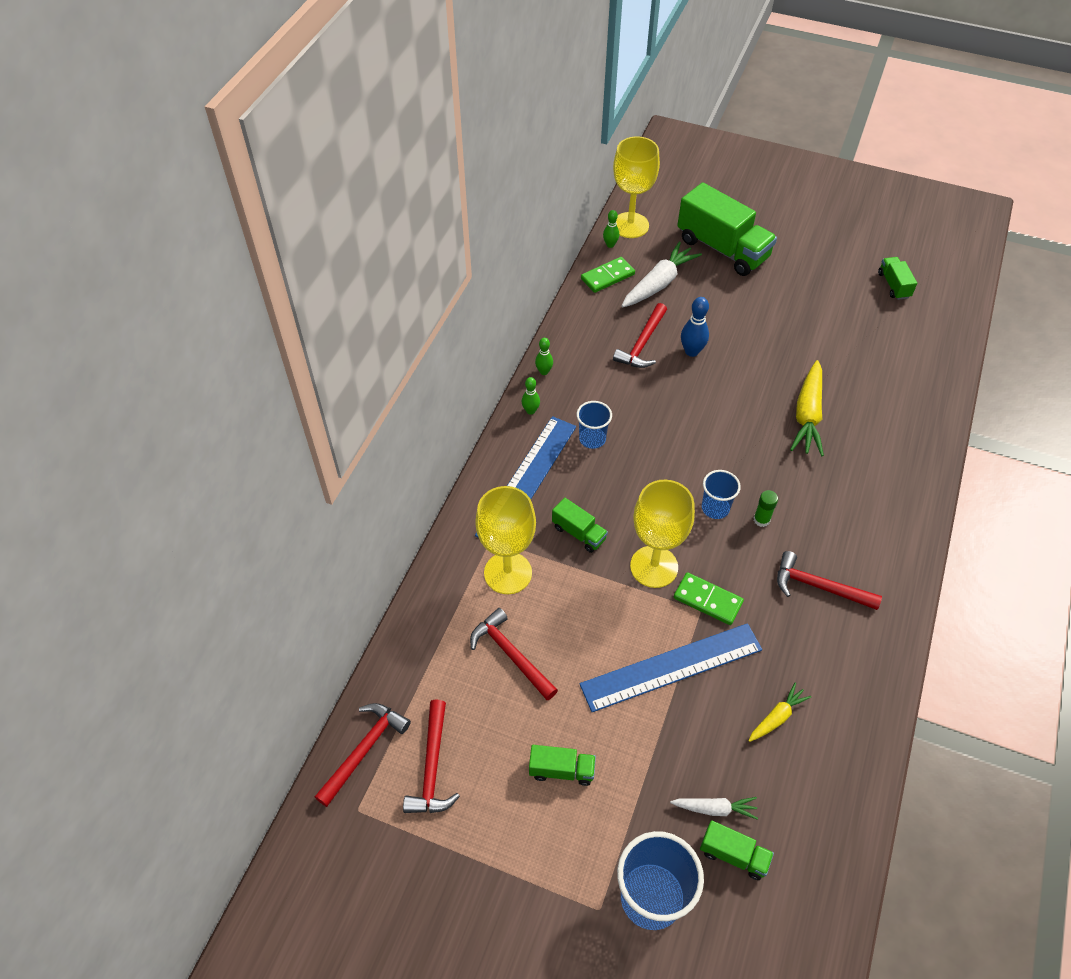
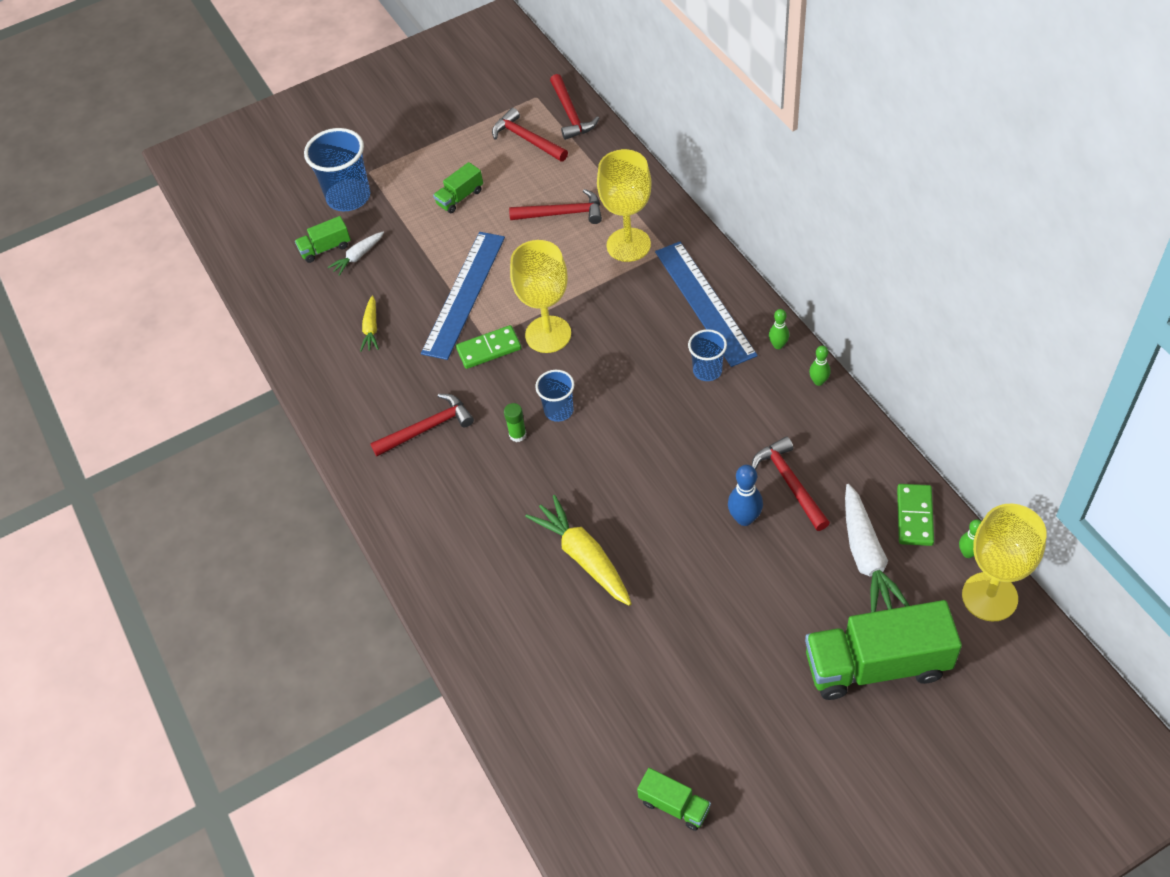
camera: 135 degrees right, 0 degrees up
(579, 533) = (622, 306): green truck -> none

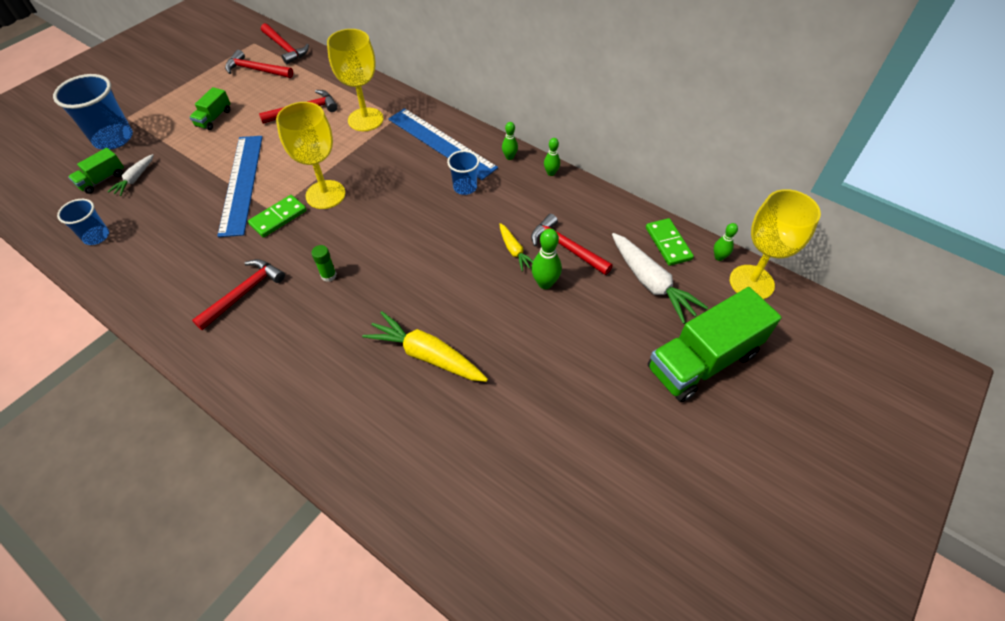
camera: 30 degrees left, 0 degrees up
(371, 328) = (164, 229): yellow carrot -> yellow carrot (514, 251)
(558, 410) = (357, 247): blue cup -> blue cup (96, 236)
(674, 805) = (604, 546): green truck -> none
(744, 518) = (545, 283): blue bowling pin -> green bowling pin

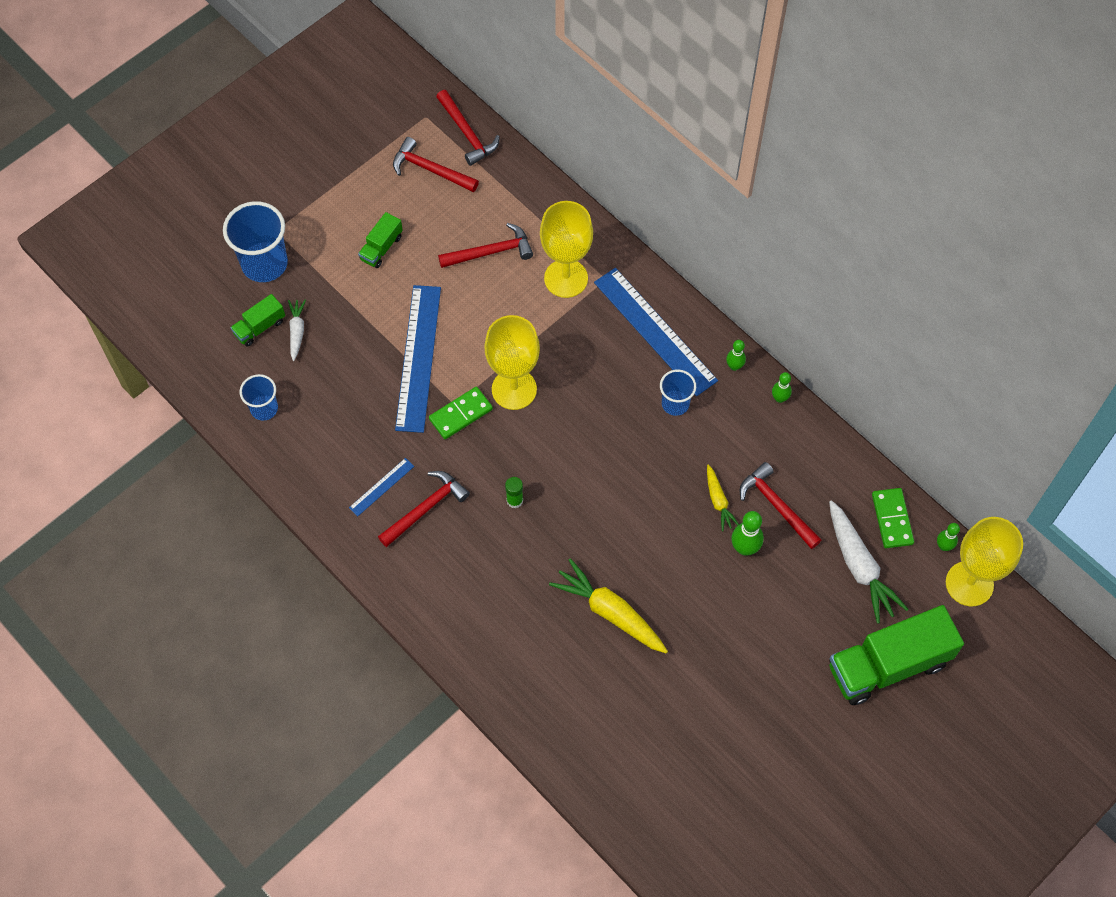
camera: 10 degrees right, 10 degrees up
(135, 179) = (297, 331): white carrot -> white carrot turned 150 degrees clockwise
(202, 282) = (381, 487): none -> blue ruler

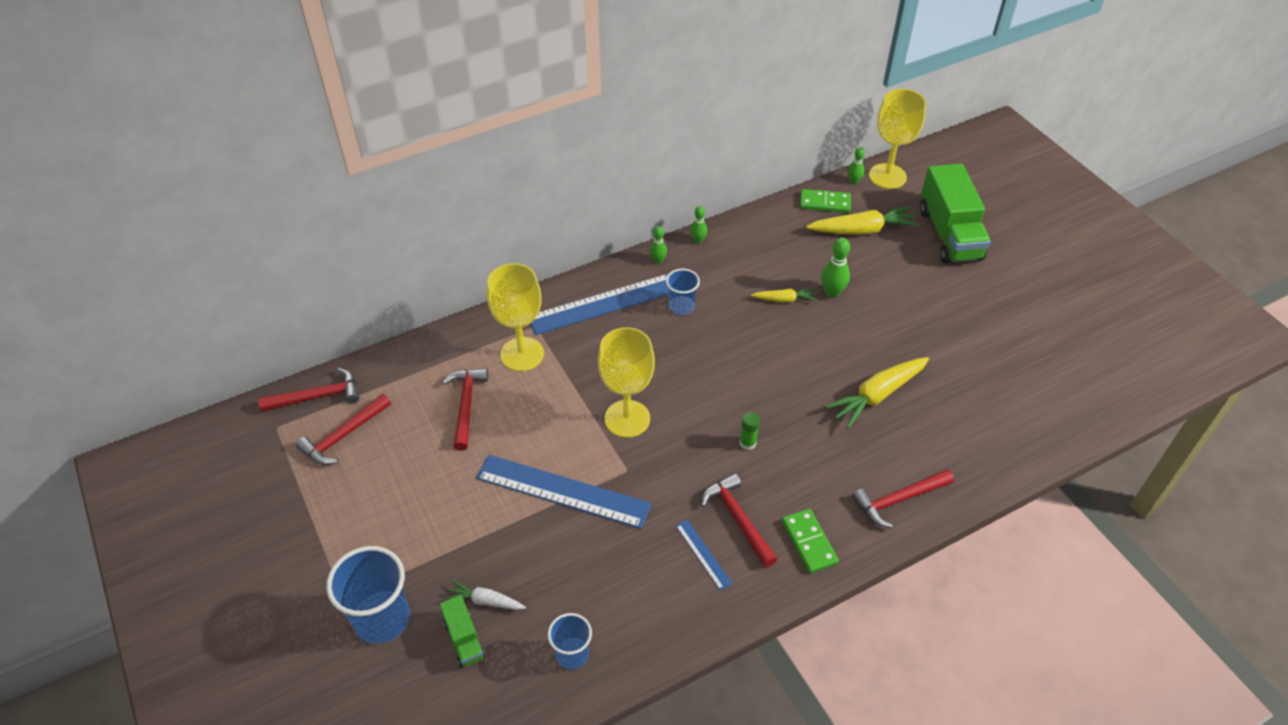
camera: 75 degrees left, 15 degrees down
(381, 248) = (416, 498): green truck -> none
(461, 414) = (640, 467): green domino -> green domino (809, 542)
(776, 505) = (797, 265): red hammer -> red hammer (898, 500)
(859, 566) = (862, 230): white carrot -> yellow carrot

